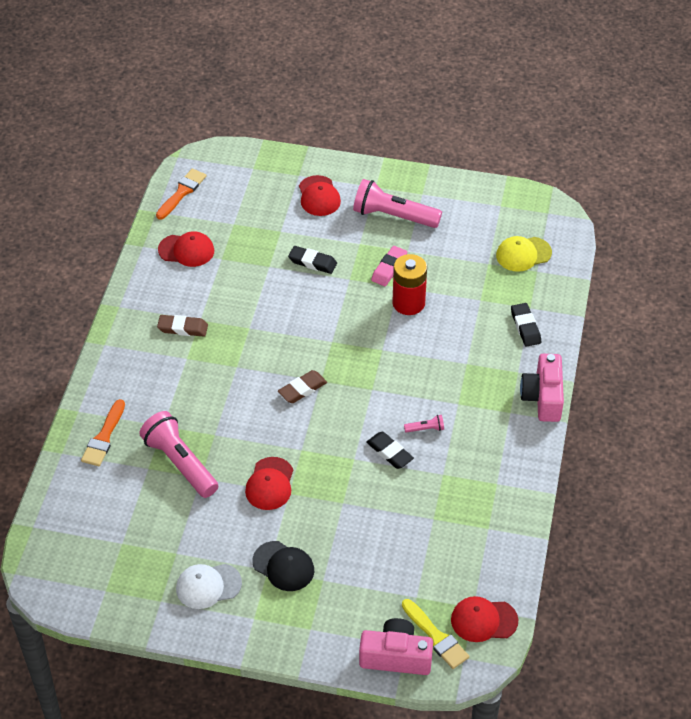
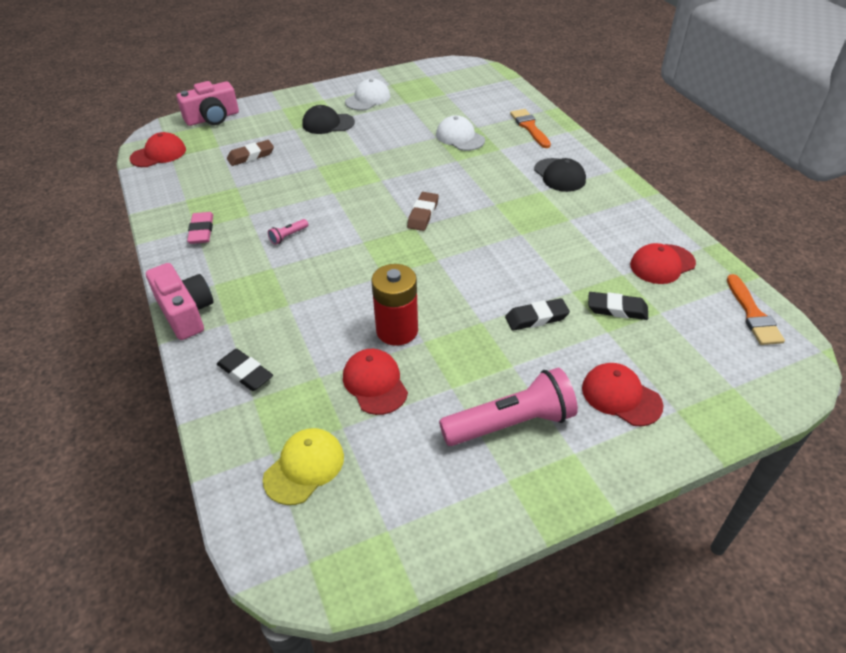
camera: 145 degrees right, 5 degrees down
(152, 365) = (559, 175): none -> black cap
(180, 463) = (460, 137): pink flashlight -> white cap
(183, 328) = (573, 207): brown eraser -> brown eraser (251, 156)
(270, 484) = (383, 153): red cap -> red cap (375, 383)
(389, 268) = (452, 355): pink eraser -> pink eraser (201, 231)
(389, 452) = (306, 208): black eraser -> black eraser (617, 309)
(436, 637) = (190, 135): yellow brush -> none

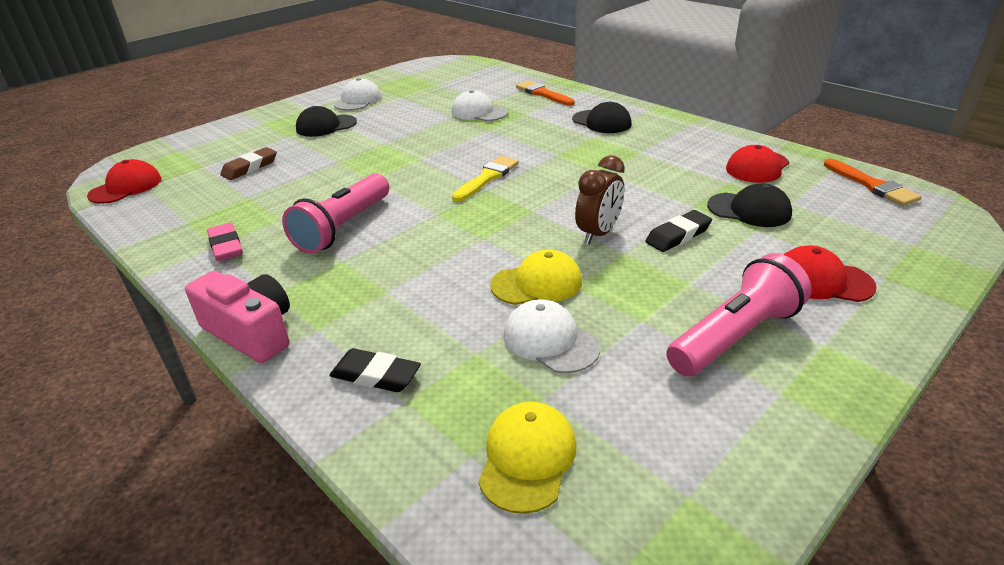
camera: 20 degrees left, 10 degrees down
(212, 118) = (181, 144): pink camera -> none
(288, 236) = (343, 227): pink flashlight -> pink flashlight, size x2.41
(375, 383) = (550, 341): red cap -> white cap
(397, 330) = (537, 283): red battery -> yellow cap
(423, 214) = (487, 177): brown eraser -> yellow brush
(474, 297) = (598, 234): none -> brown clock
(617, 309) = (749, 210): black eraser -> black cap

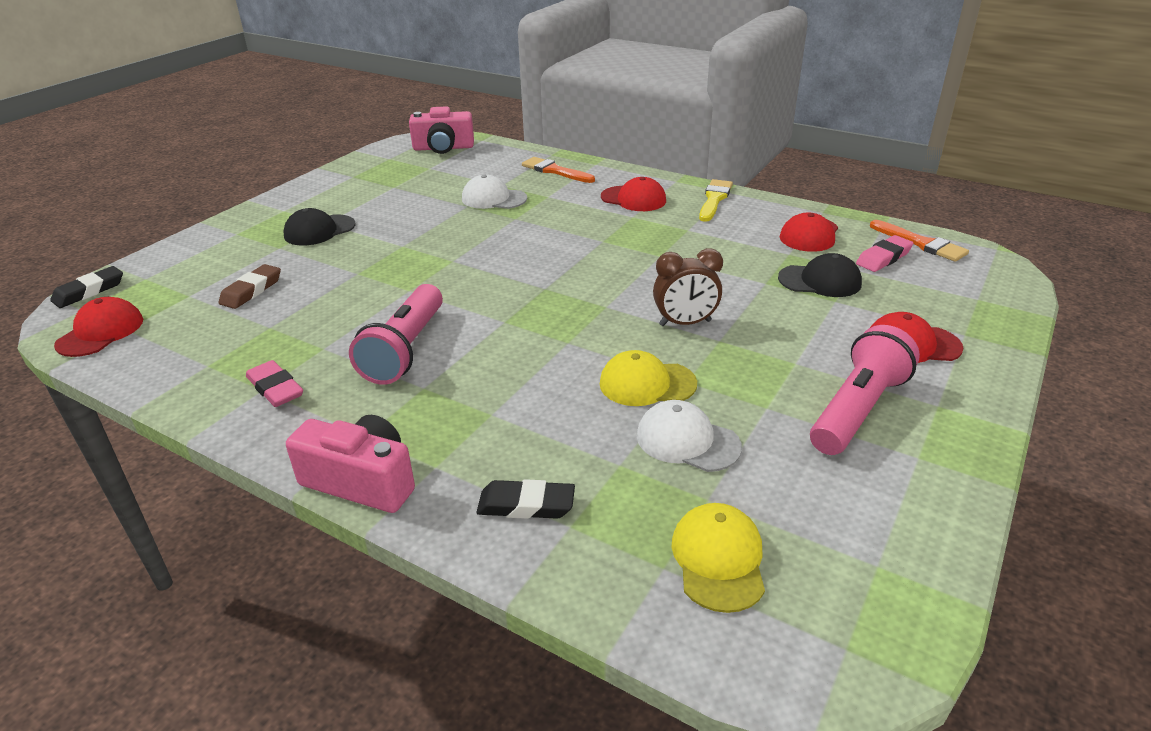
camera: 15 degrees left, 0 degrees up
(358, 100) = (342, 195): white cap -> none
(457, 69) = (443, 148): none -> pink camera
(487, 177) = (540, 274): yellow brush -> yellow brush (714, 199)
(537, 283) = (647, 384): yellow cap -> yellow cap turned 150 degrees counterclockwise
(598, 234) = (685, 323): brown clock -> brown clock turned 60 degrees clockwise
(602, 122) = (633, 199): black cap -> red cap
(678, 235) = (764, 315): black eraser -> black eraser (89, 291)
(825, 195) = (883, 258): none -> pink eraser

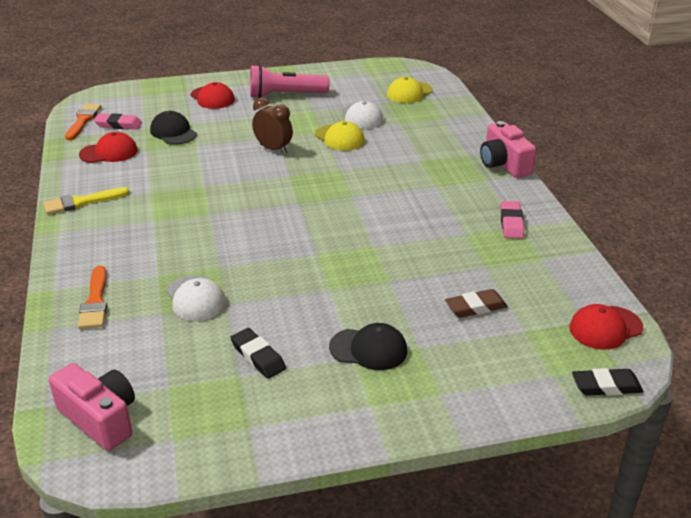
camera: 135 degrees left, 0 degrees up
(405, 349) = (423, 208): pink flashlight -> none
(526, 505) = (449, 129): black eraser -> black eraser (258, 356)
(633, 199) = (119, 234): red cap -> none

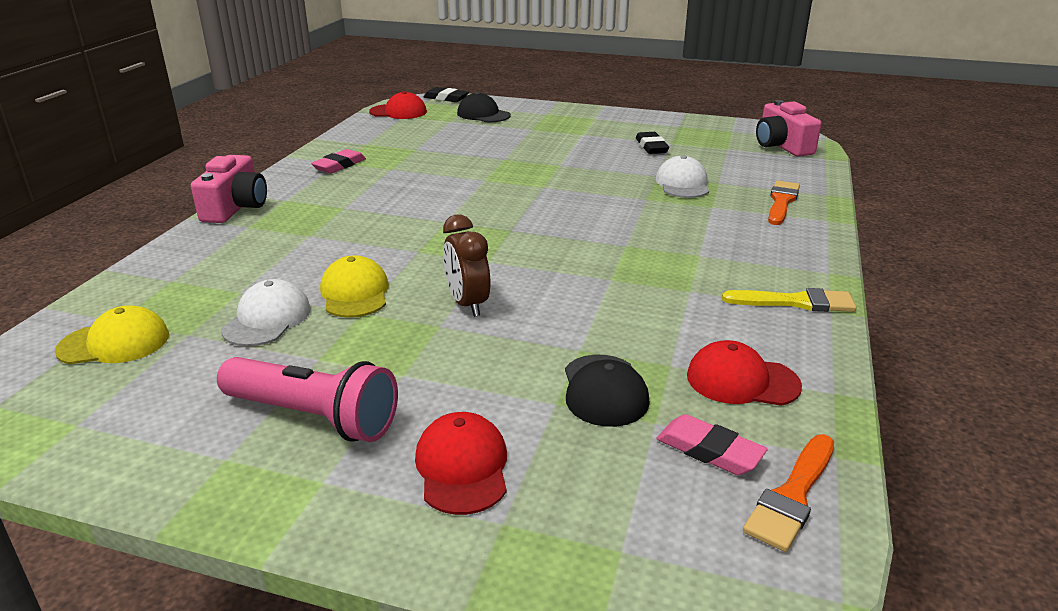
camera: 150 degrees left, 5 degrees down
(368, 349) = (567, 134): black cap -> black cap (483, 114)
(475, 307) = (463, 134): brown eraser -> none

